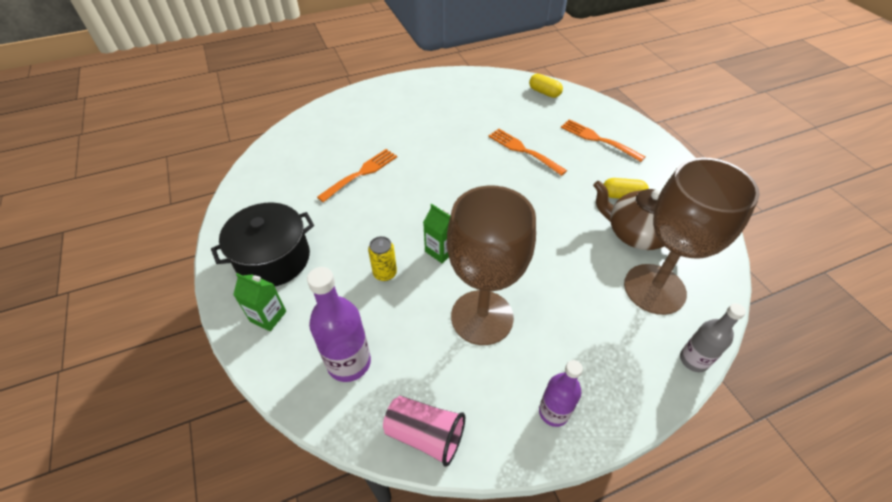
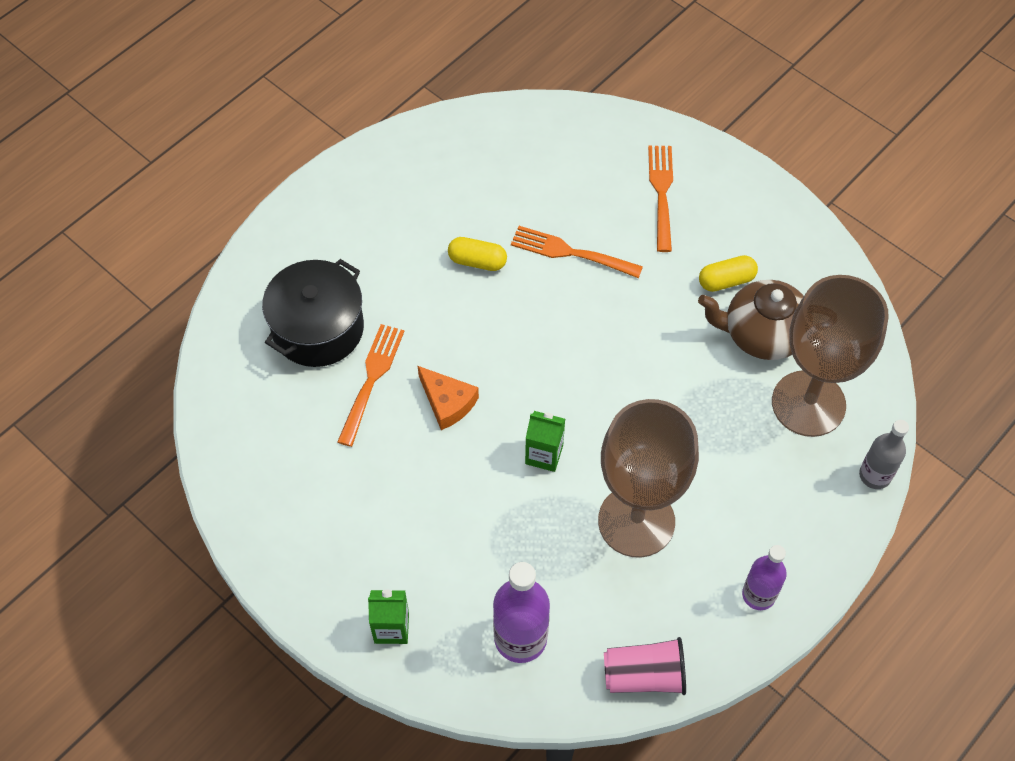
camera: 25 degrees left, 10 degrees up
(273, 259) = (343, 553): black pot -> black pot (318, 328)
(385, 273) = (494, 514): yellow can -> none
(398, 200) = (447, 402): none -> orange cheese
(544, 92) = (550, 128): yellow capsule -> yellow capsule (477, 261)
(599, 140) = (662, 194): orange fork -> orange fork turned 75 degrees clockwise

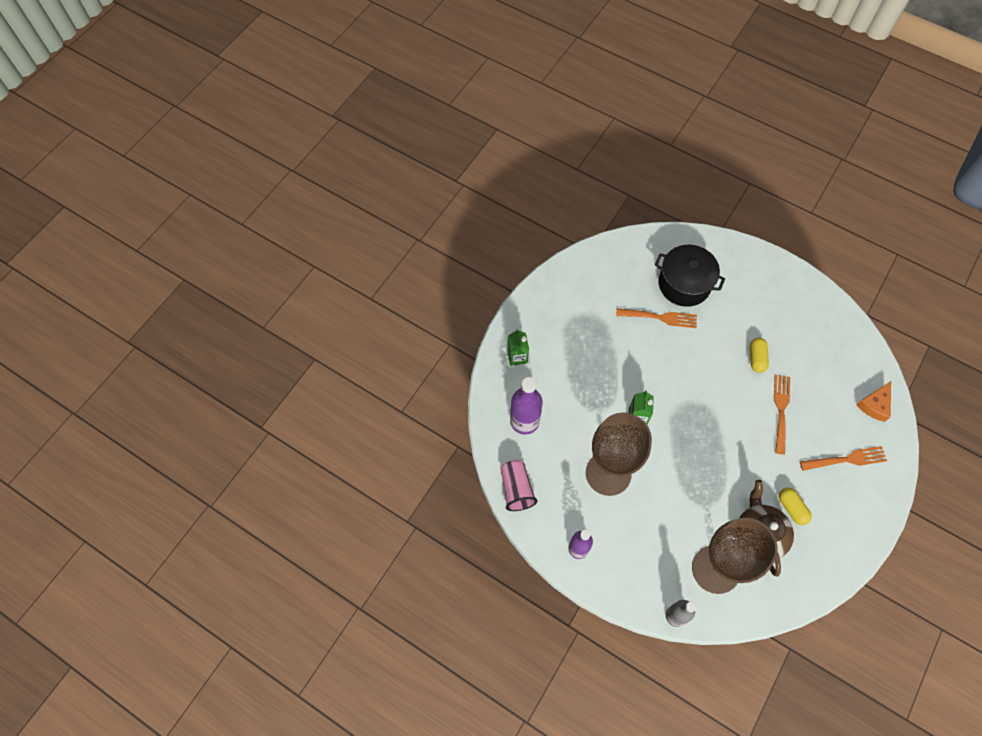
camera: 80 degrees right, 5 degrees up
(447, 402) = (657, 359): orange cheese -> orange cheese (874, 405)

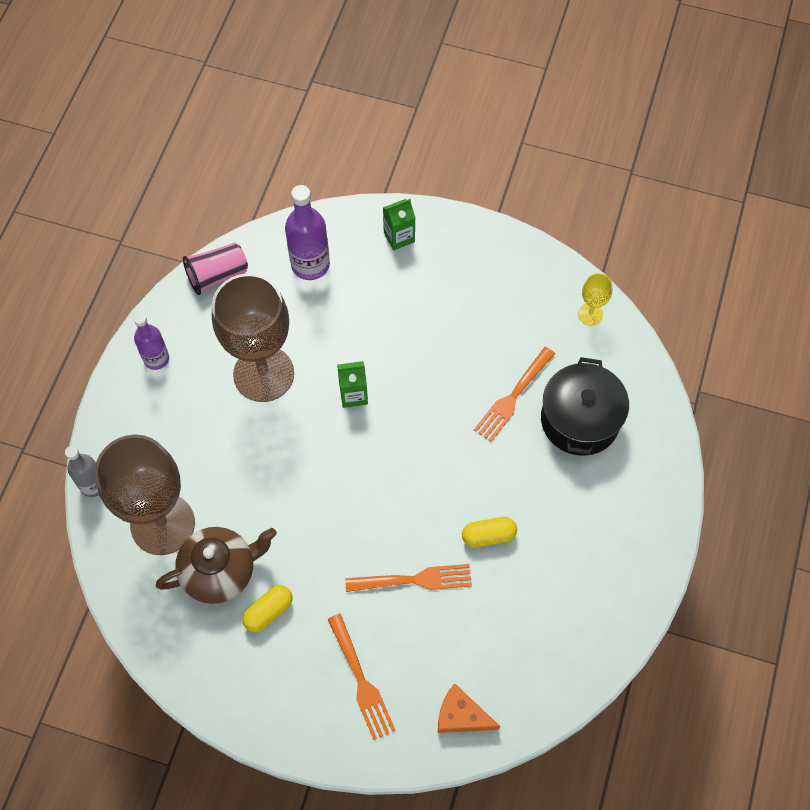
camera: 75 degrees right, 0 degrees up
(608, 257) = (590, 314): none -> yellow goblet
(659, 317) = (513, 396): orange fork -> orange fork turned 45 degrees clockwise

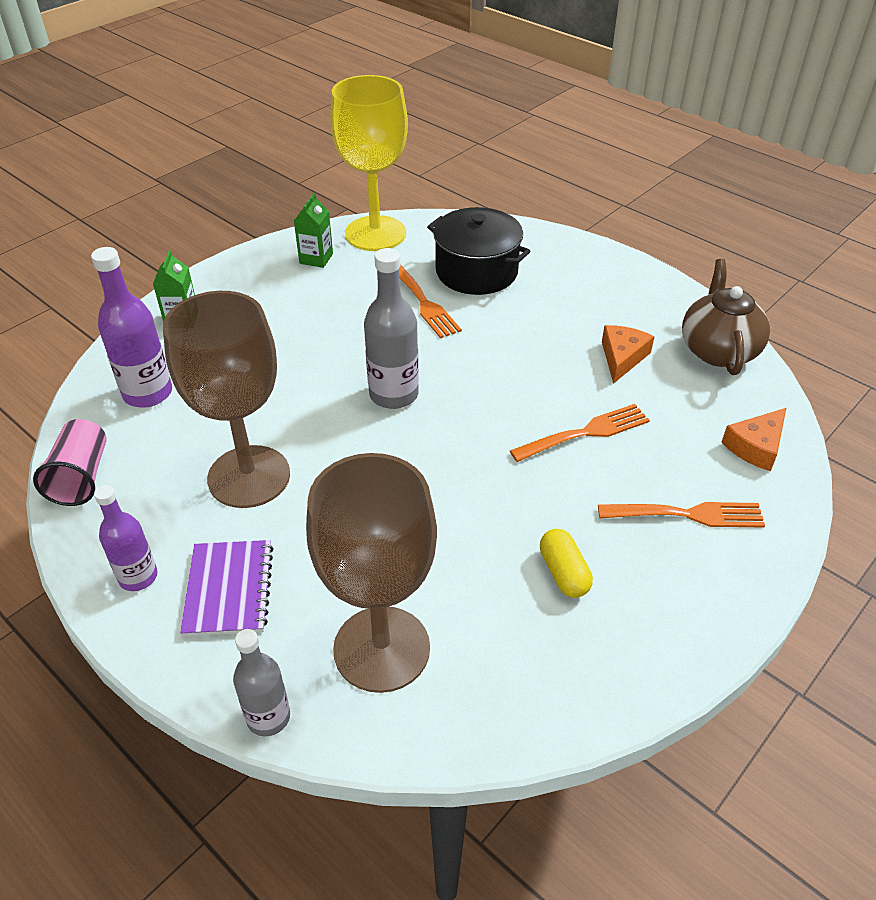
camera: 65 degrees left, 20 degrees down
(169, 414) = (228, 589): none -> purple notebook
(220, 571) = (485, 605): brown teapot -> brown teapot (718, 350)
(353, 394) = (335, 410): green carton -> green carton (316, 258)
(389, 426) = (393, 394): none -> grey bottle
(413, 580) = (584, 433): orange fork -> orange fork turned 45 degrees clockwise
(488, 536) = (562, 364): yellow capsule -> none
(522, 580) = (622, 357): none -> orange cheese
(590, 314) = (375, 233): yellow goblet -> yellow goblet, size x2.39

